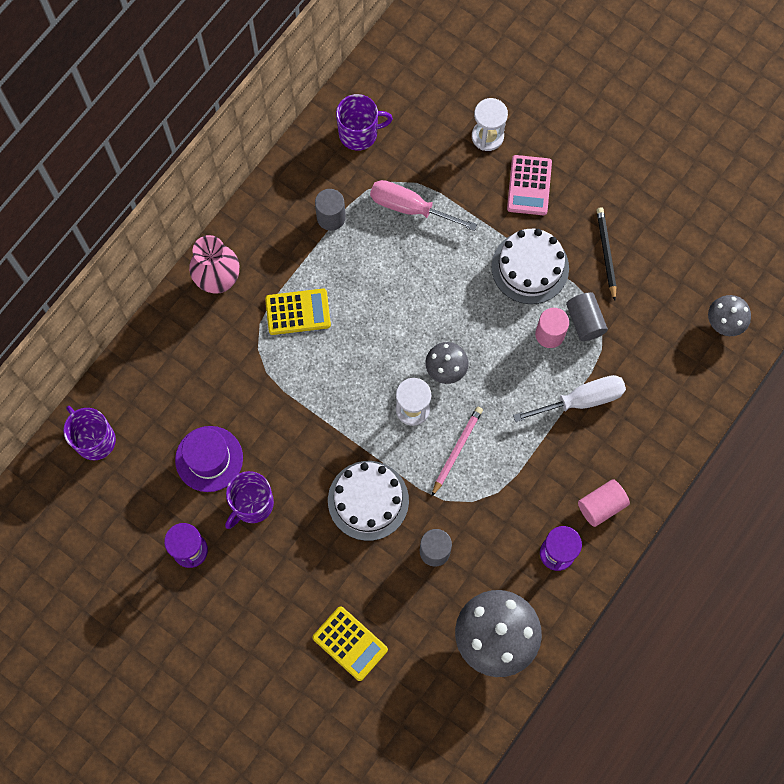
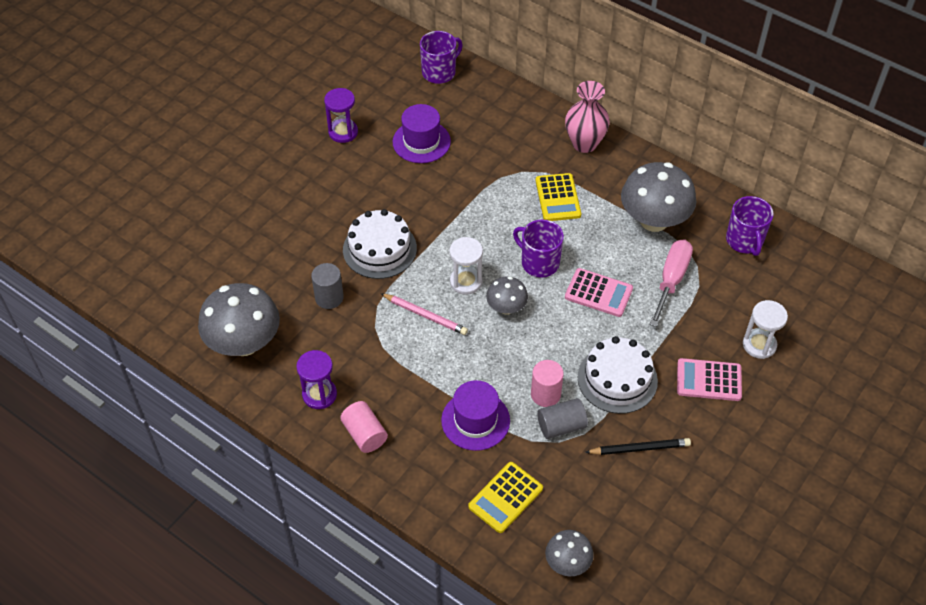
camera: 90 degrees right, 20 degrees down
(252, 504) = (380, 170): purple mug -> purple mug (539, 262)
(331, 217) = (654, 220): grey cylinder -> grey mushroom
(350, 643) = (252, 237): yellow calculator -> yellow calculator (505, 497)
(426, 278) = (598, 293): none -> pink calculator
(581, 400) = (475, 420): white screwdriver -> purple hat

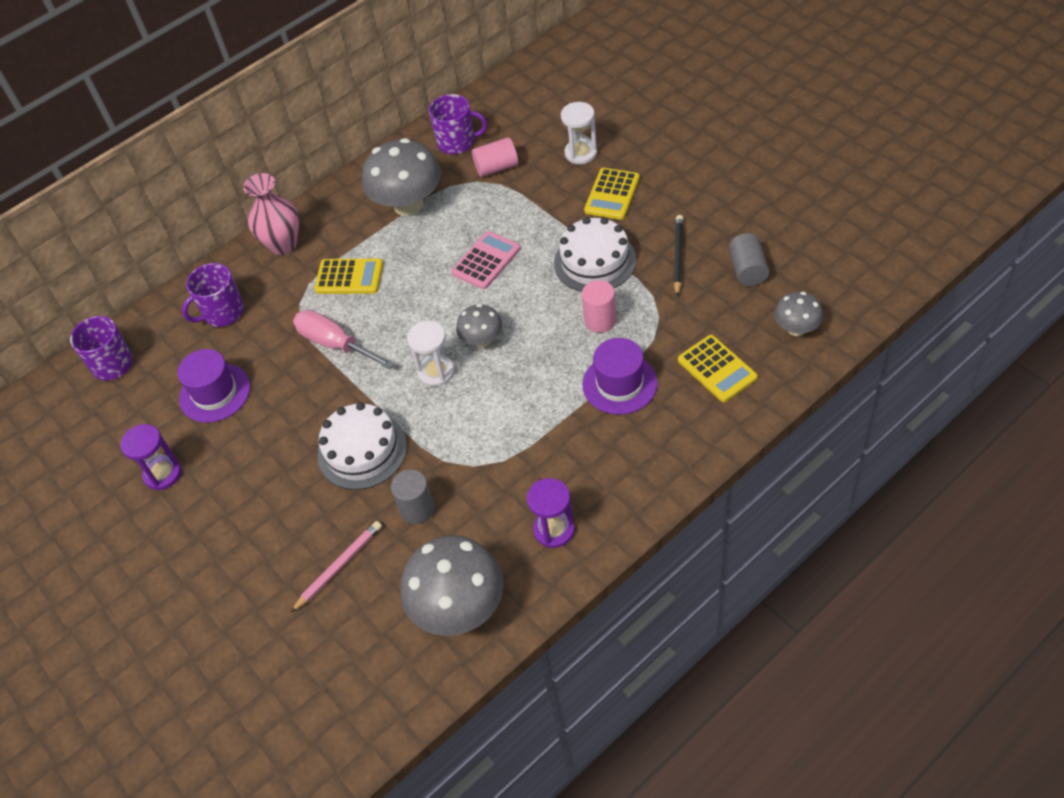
camera: 70 degrees left, 0 degrees up
(365, 434) = (617, 488): pink cylinder -> pink cylinder (496, 167)
(425, 315) = (471, 415): pink pencil -> pink pencil (339, 566)
(539, 262) = (431, 304): purple mug -> purple mug (223, 313)
(561, 426) = (641, 313): grey cylinder -> grey cylinder (748, 270)
(671, 280) = (487, 203): pink screwdriver -> pink screwdriver (335, 344)
(709, 380) = (612, 194): pink calculator -> yellow calculator

